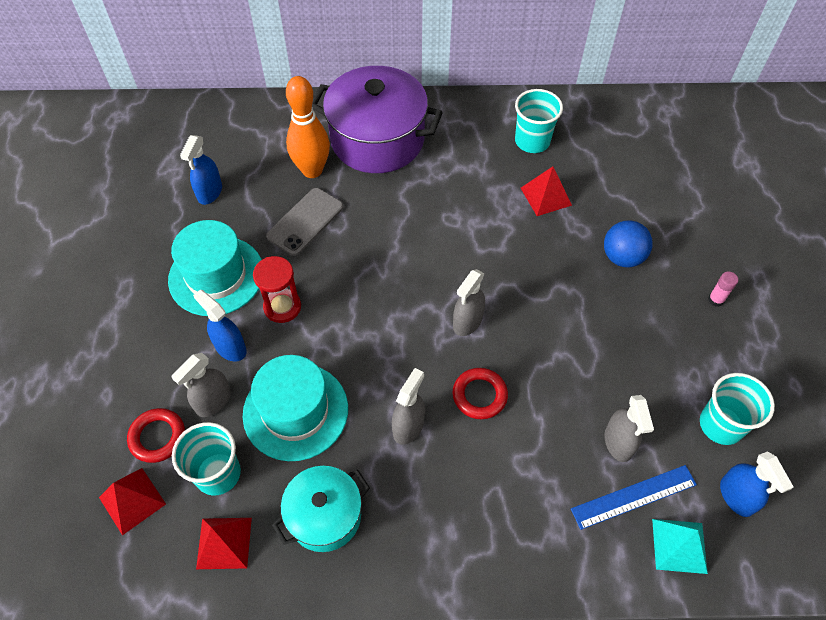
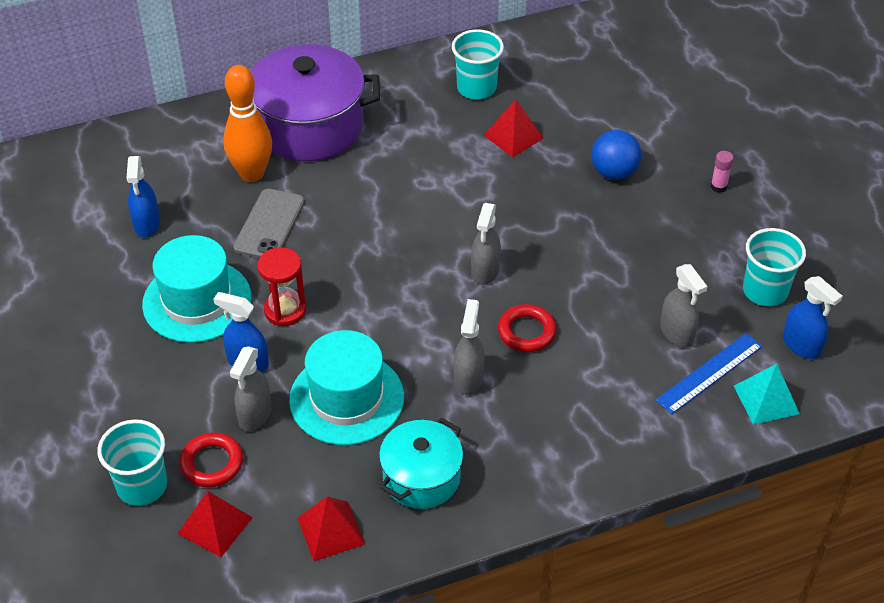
camera: 20 degrees left, 10 degrees down
(218, 473) = (293, 475): turquoise cup -> turquoise cup (142, 486)

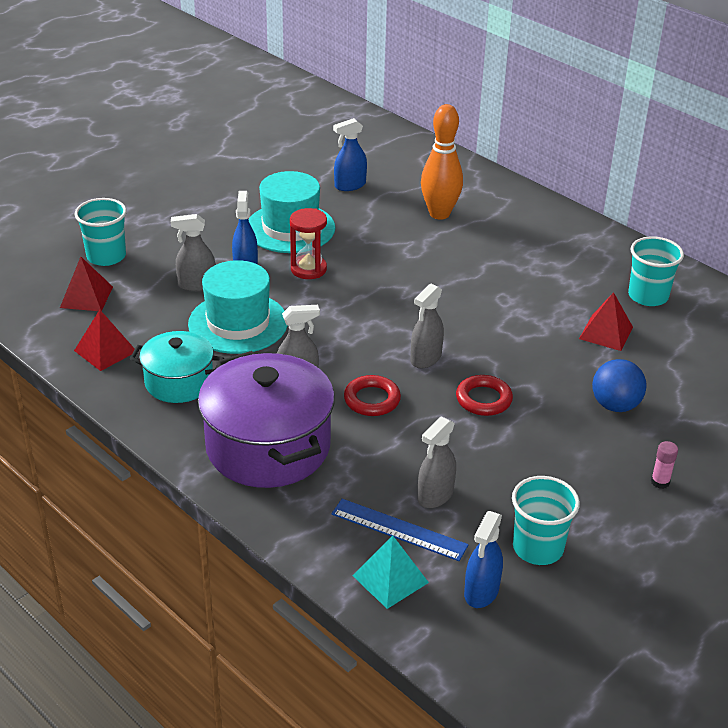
camera: 65 degrees right, 10 degrees down
(212, 463) = (141, 279): red ring -> red ring (483, 399)
(269, 225) = (392, 237): grey phone -> none
(309, 126) = (516, 225): purple pot -> purple pot (268, 446)
(485, 271) = (425, 358): grey spray bottle -> grey spray bottle turned 45 degrees counterclockwise

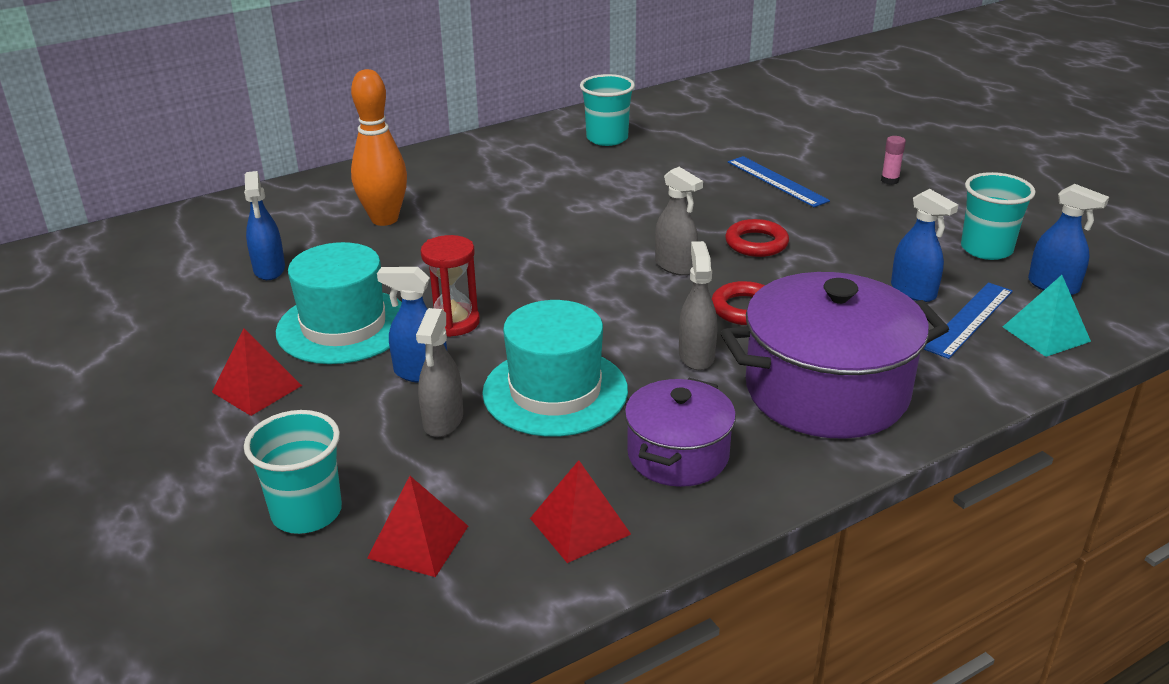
camera: 75 degrees left, 5 degrees down
(179, 382) = (678, 455): turquoise pot -> purple pot
(435, 495) = (913, 291): grey spray bottle -> blue spray bottle
(606, 333) = (660, 166): red pyramid -> red pyramid (257, 388)
(615, 405) = (777, 181): blue ball -> blue ruler

